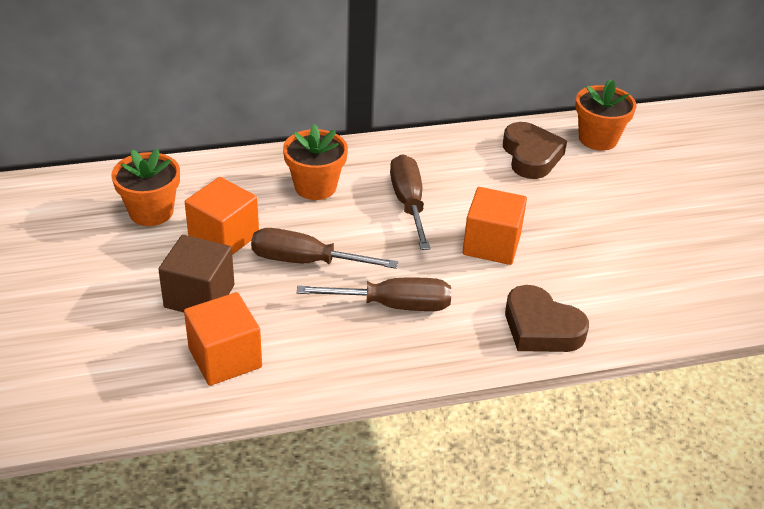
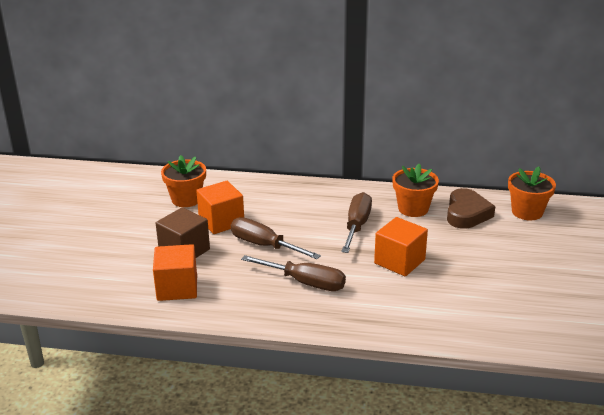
camera: 25 degrees right, 10 degrees down
(315, 187) = (299, 204): orange flower pot -> orange flower pot (413, 209)
(541, 328) = (401, 319): brown heart -> none

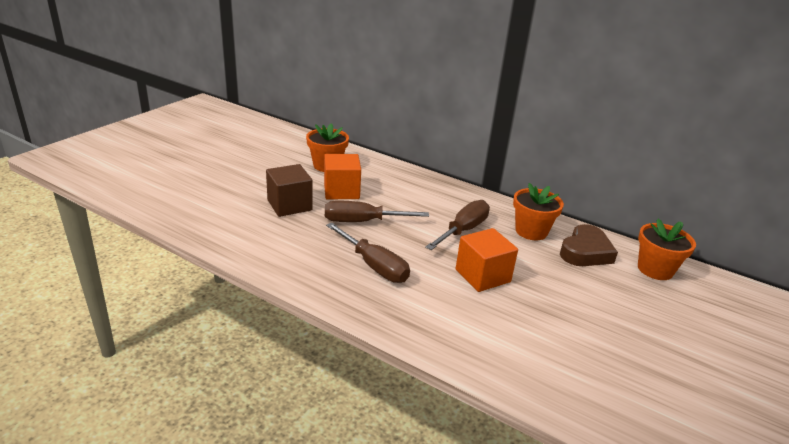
camera: 20 degrees right, 0 degrees up
(177, 288) = (256, 233): orange cube -> none
(264, 245) = (363, 222): brown screwdriver -> brown screwdriver turned 60 degrees counterclockwise

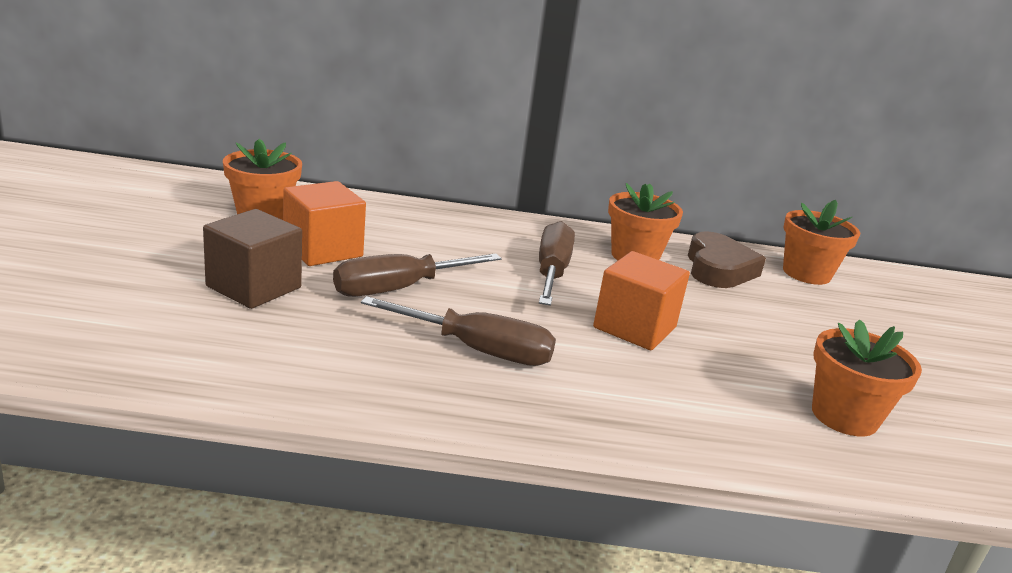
camera: 30 degrees left, 5 degrees down
(570, 366) = (844, 416): none -> orange flower pot

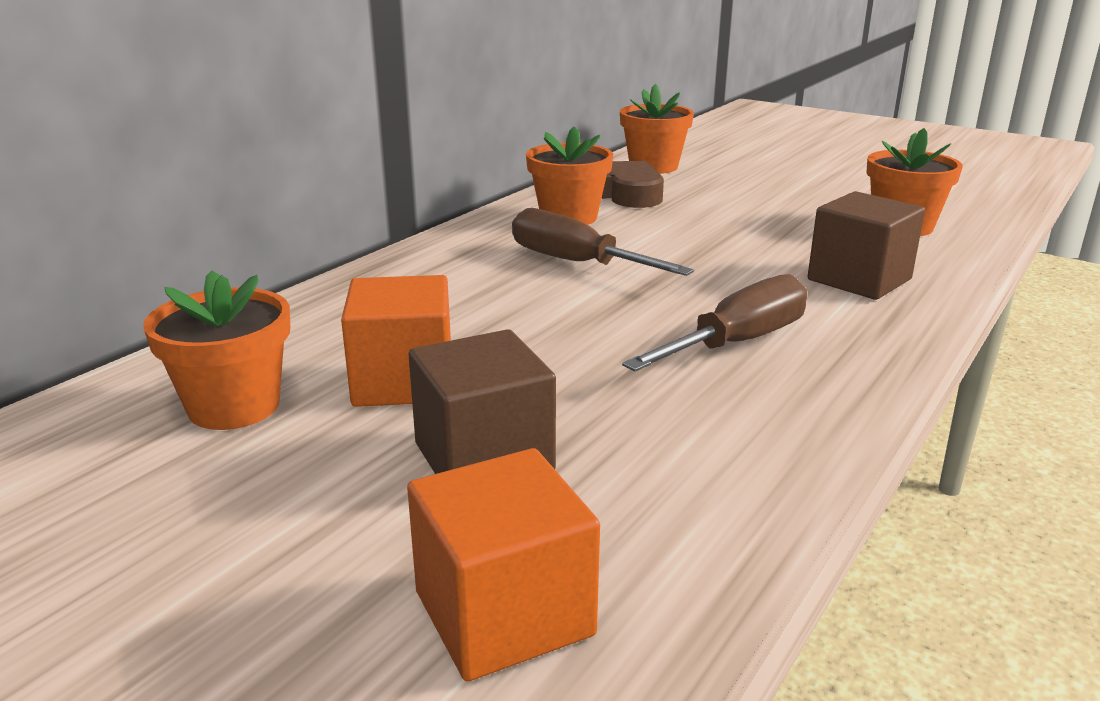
camera: 55 degrees left, 0 degrees up
(399, 289) = (560, 354): brown screwdriver -> none
(634, 327) = (721, 258): orange cube -> orange cube (504, 613)
(668, 397) = (859, 279): none -> brown cube

